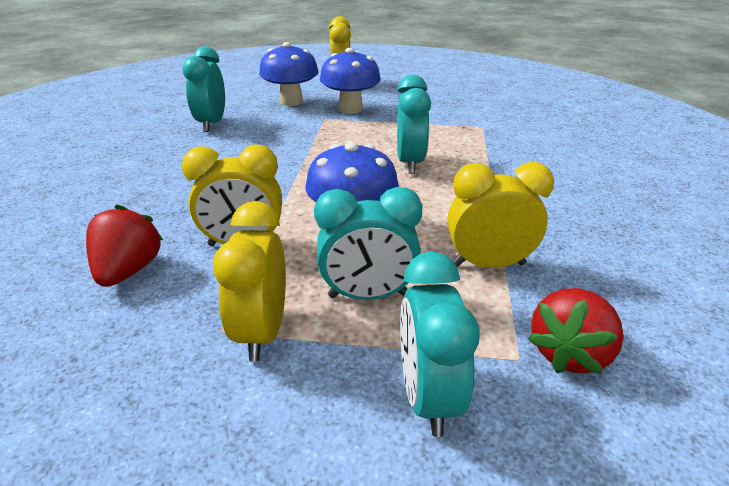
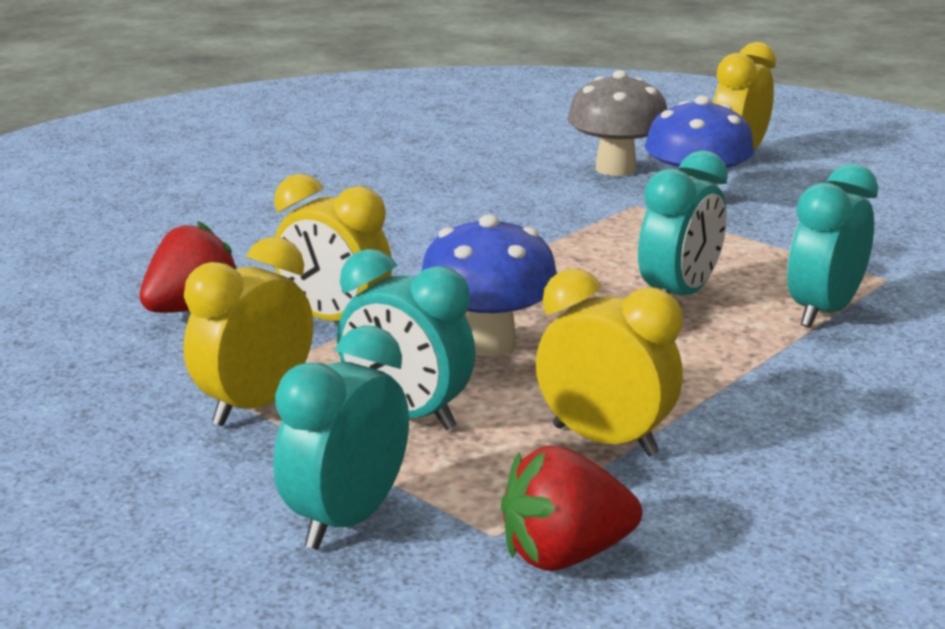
camera: 35 degrees right, 10 degrees down
(212, 124) = (463, 174): turquoise clock -> turquoise clock (823, 312)
(291, 101) = (615, 169): blue mushroom -> grey mushroom

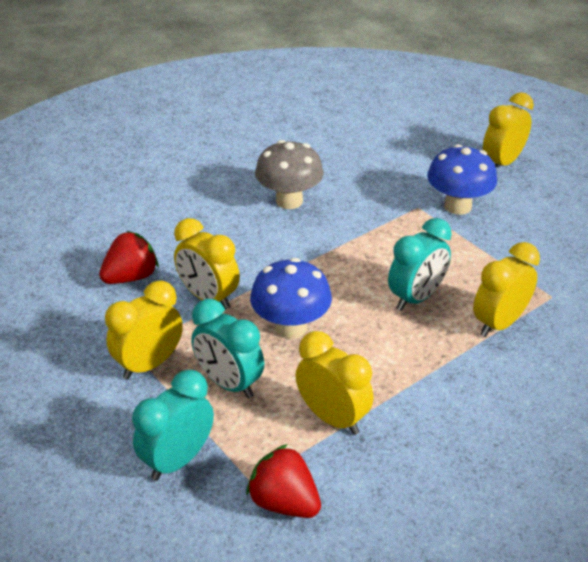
camera: 10 degrees right, 15 degrees up
(565, 555) = (284, 502): red strawberry -> red strawberry turned 45 degrees clockwise
(615, 169) = (417, 169): grey mushroom -> grey mushroom (289, 201)
(823, 312) = (499, 323): turquoise clock -> yellow clock

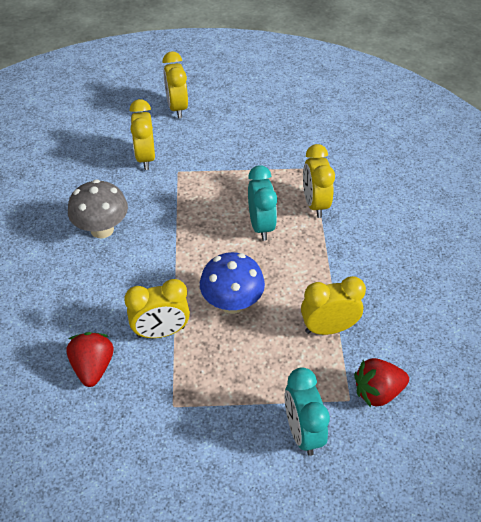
camera: 55 degrees left, 10 degrees up
(149, 364) = (198, 403): yellow clock -> yellow clock (145, 158)
(229, 383) = (256, 366): turquoise clock -> none
(457, 206) = (196, 153): blue mushroom -> none

